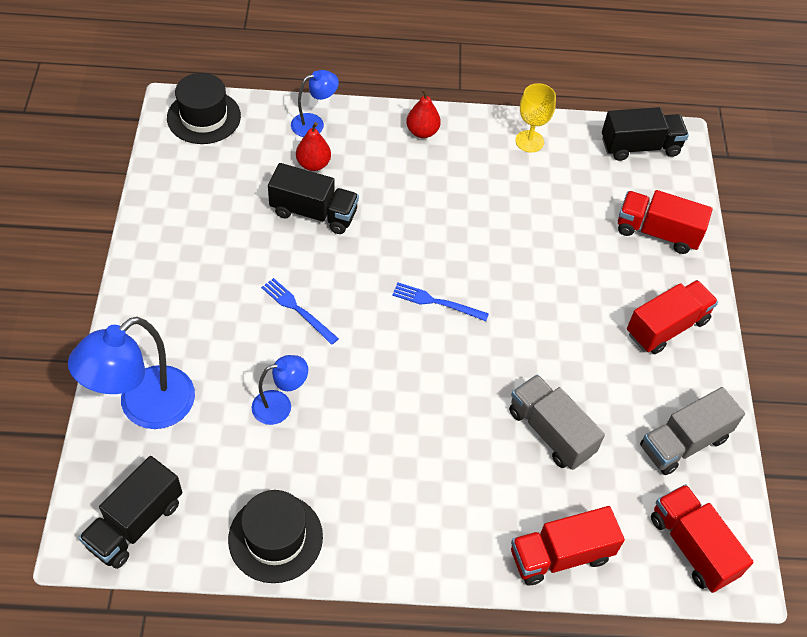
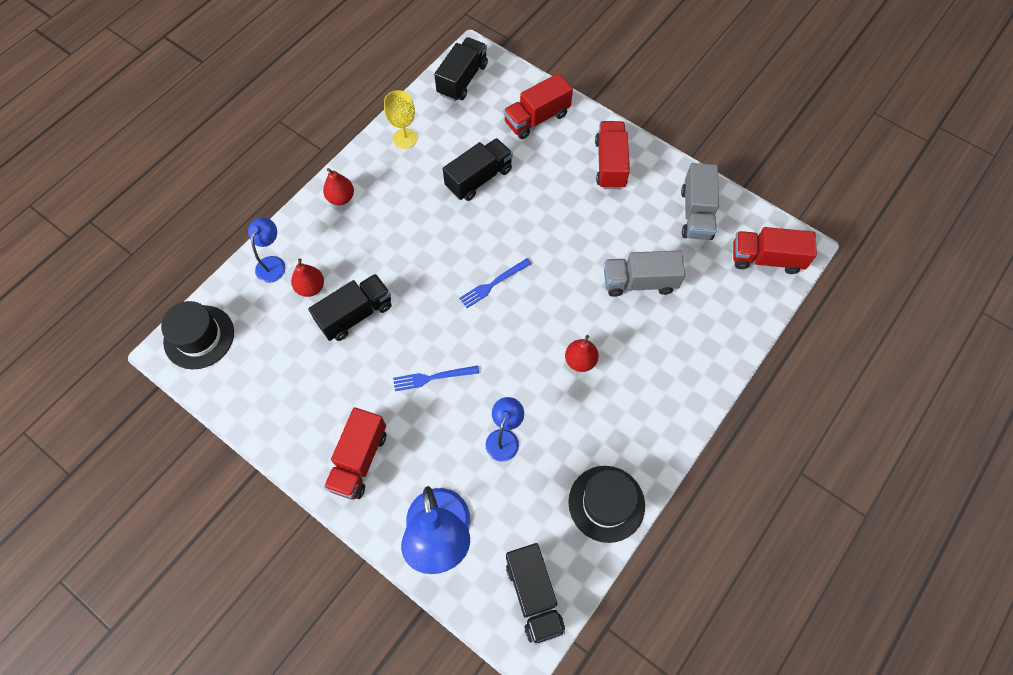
camera: 50 degrees left, 10 degrees up
(414, 426) = (580, 361): none -> red pear
(541, 224) = (479, 178): none -> black truck
(560, 555) = (727, 335): red truck -> red truck (359, 460)

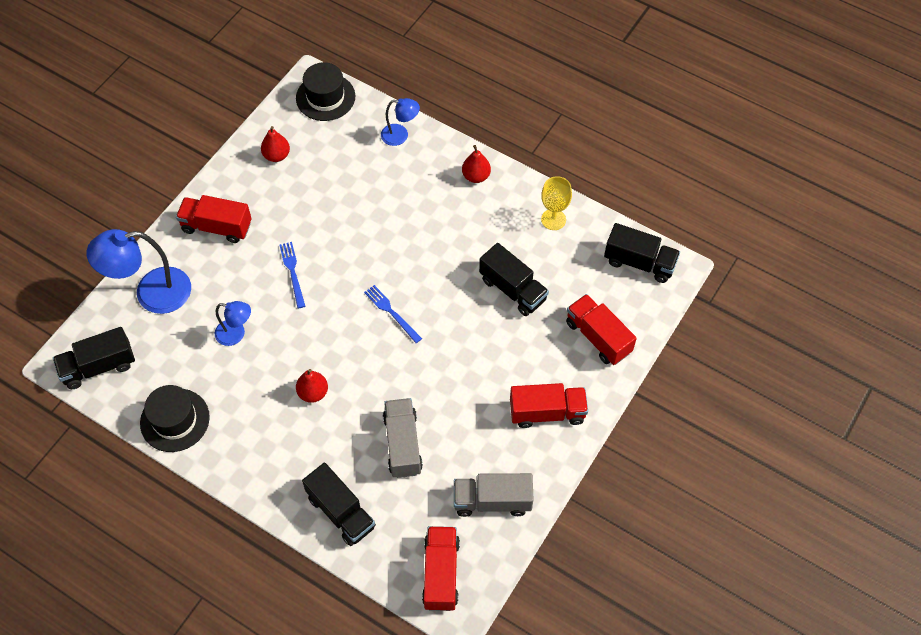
camera: 85 degrees right, 5 degrees down
(311, 287) = (378, 168): red pear -> red pear (276, 155)
(355, 314) = (352, 205): black truck -> black truck (341, 512)

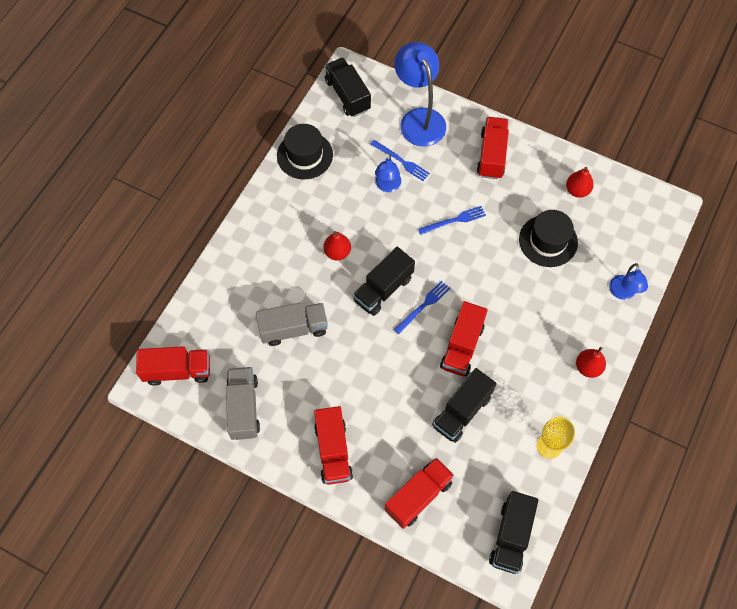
camera: 85 degrees right, 5 degrees up
(205, 317) = (401, 161): none -> blue fork
(325, 97) = (654, 222): black hat -> black hat (548, 241)
(341, 512) = (230, 287): black truck -> black truck (383, 289)
(442, 281) = (462, 346): none -> red truck

